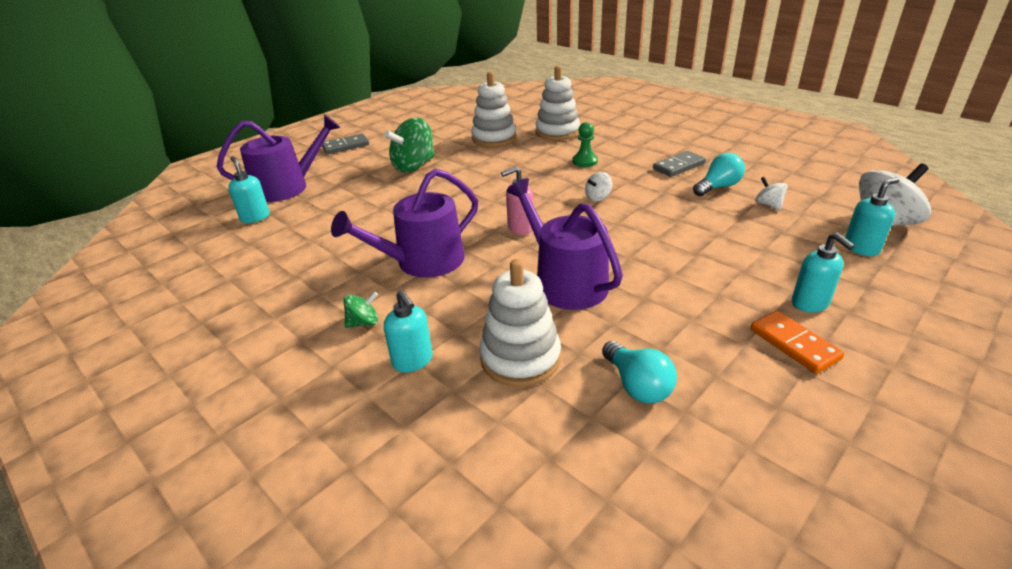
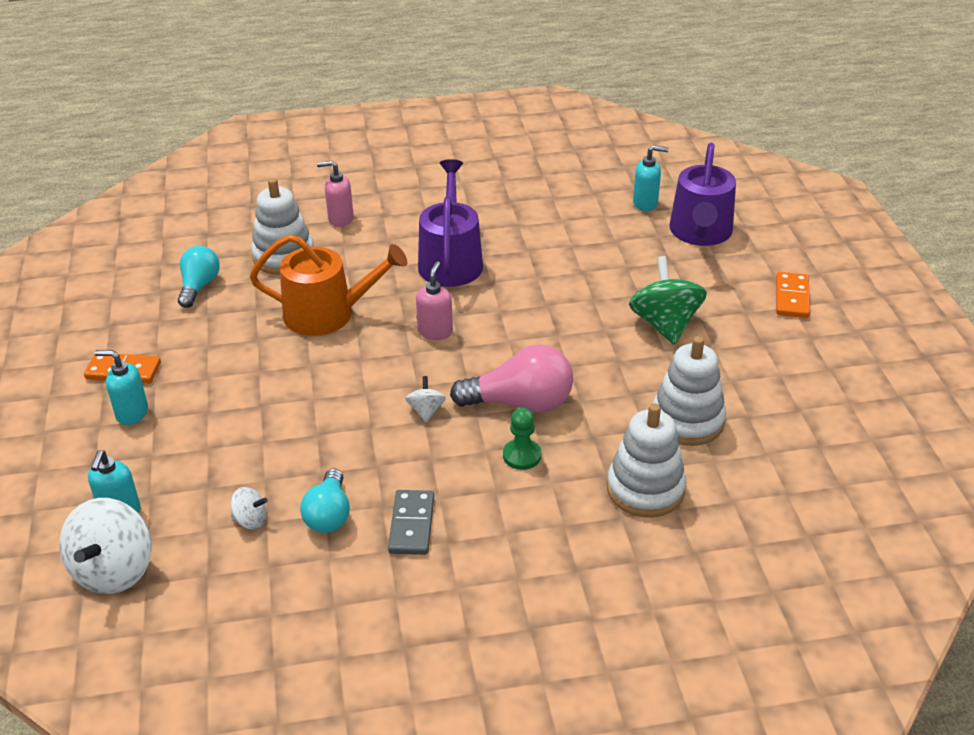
camera: 125 degrees right, 5 degrees up
(345, 146) = (792, 297): grey domino -> orange domino
(363, 323) = (406, 213): green spinning top -> none
(413, 361) = (340, 219): turquoise soap dispenser -> pink soap dispenser
(545, 176) = (520, 403): none -> pink light bulb
(565, 282) = (327, 314): purple watering can -> orange watering can
(637, 385) = (199, 286): turquoise light bulb -> turquoise light bulb turned 90 degrees clockwise

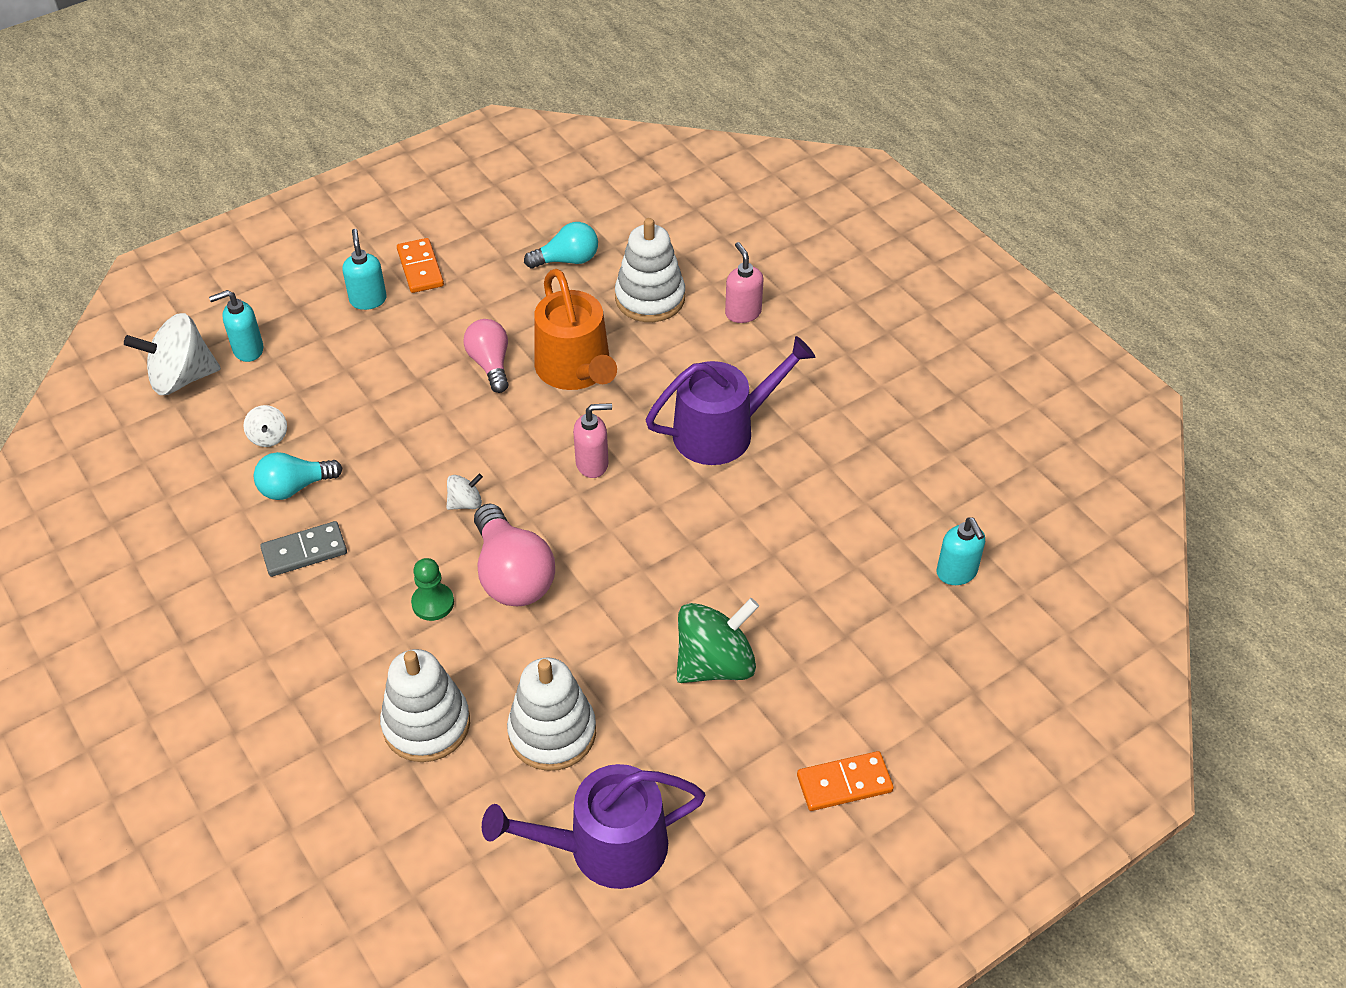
camera: 65 degrees right, 10 degrees up
(280, 358) = (490, 364): none -> pink light bulb
(700, 233) = (928, 648): purple watering can -> purple watering can (605, 847)

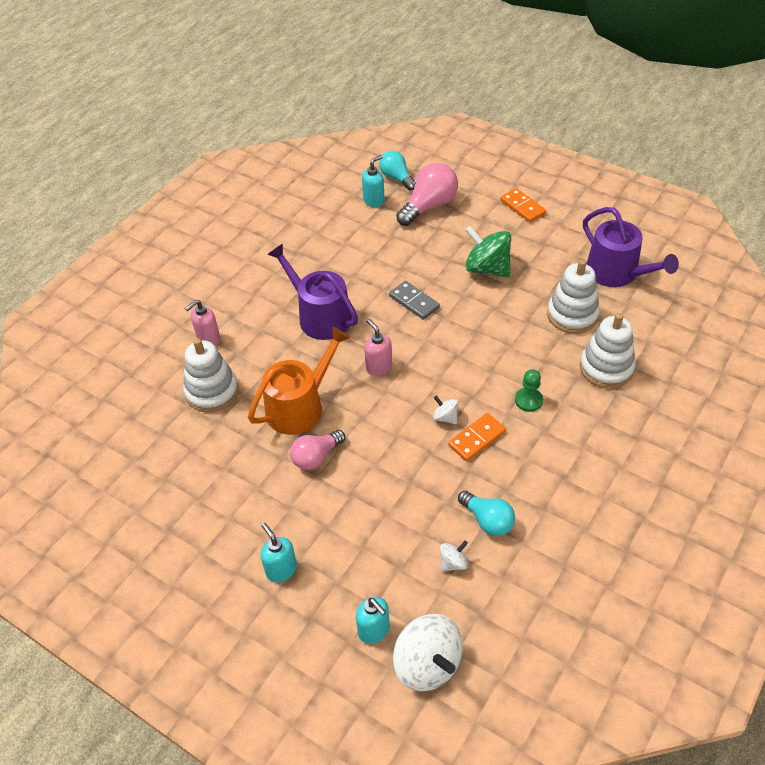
camera: 110 degrees left, 0 degrees up
(304, 551) = (535, 486): grey domino -> grey domino (414, 302)
(368, 300) = (281, 569): turquoise soap dispenser -> turquoise soap dispenser turned 90 degrees clockwise
(420, 268) = (230, 550): orange domino -> orange domino (476, 438)
(512, 575) = (485, 372): pink light bulb -> pink light bulb (429, 206)
(567, 260) = (187, 455): turquoise light bulb -> turquoise light bulb (397, 178)

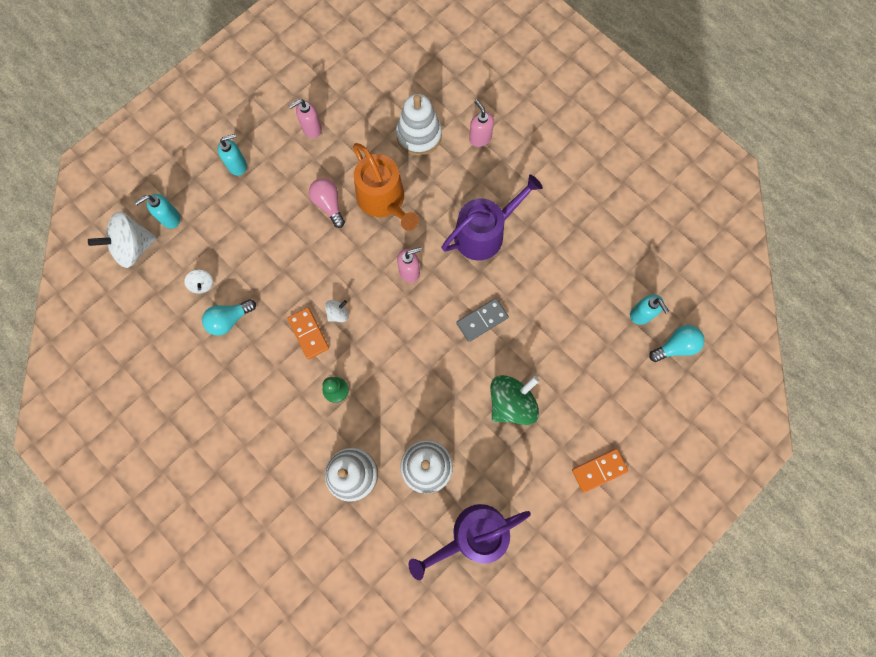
camera: 100 degrees right, 25 degrees up
(216, 499) = (311, 129): none -> pink soap dispenser
(429, 206) = (621, 369): pink light bulb -> none

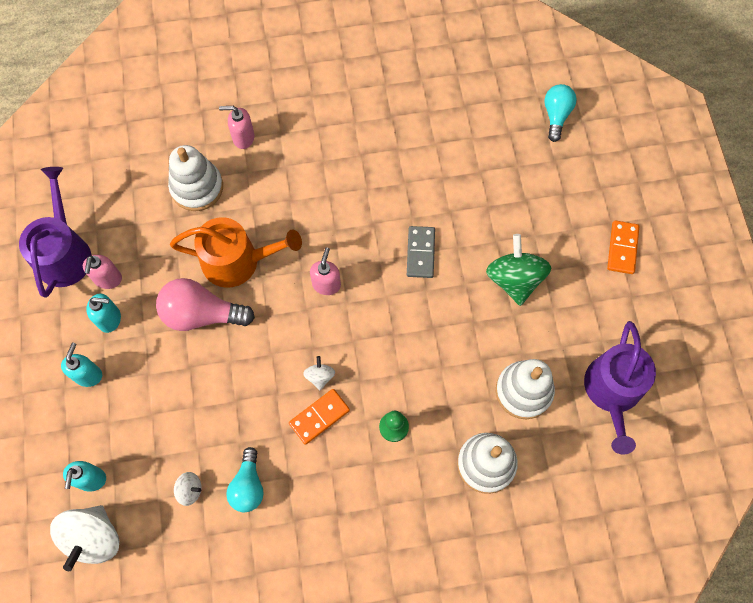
camera: 55 degrees left, 5 degrees down
(308, 333) = (319, 417): orange domino -> orange domino turned 45 degrees counterclockwise
(329, 205) = (201, 314): pink light bulb -> pink light bulb, size x1.53
(484, 233) = (339, 196): purple watering can -> purple watering can (64, 252)
(641, 314) = (509, 122): turquoise soap dispenser -> turquoise soap dispenser (110, 319)

